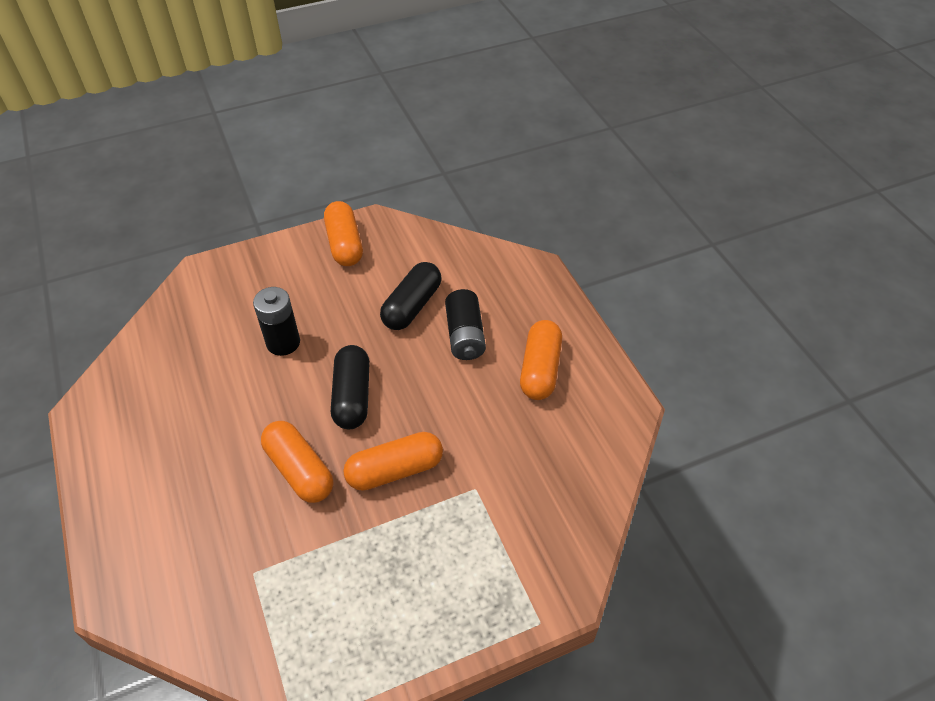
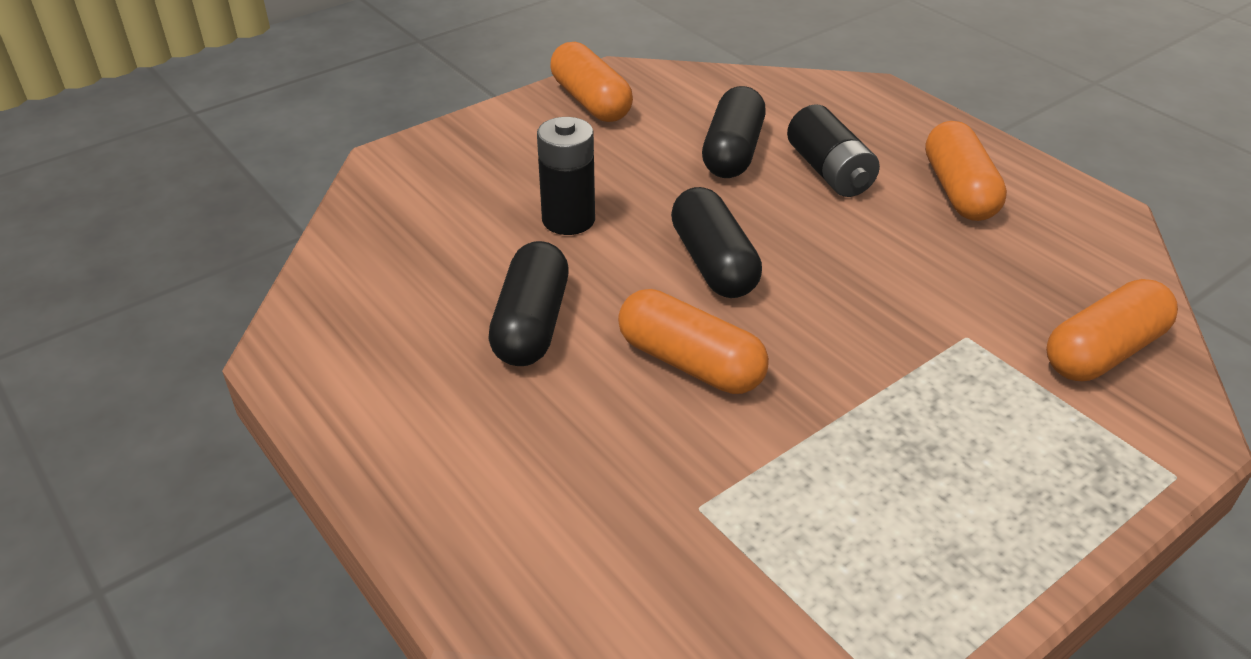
camera: 15 degrees left, 10 degrees down
(224, 420) = (531, 324): none -> black capsule
(395, 470) = (835, 336): orange capsule -> orange capsule (1103, 352)

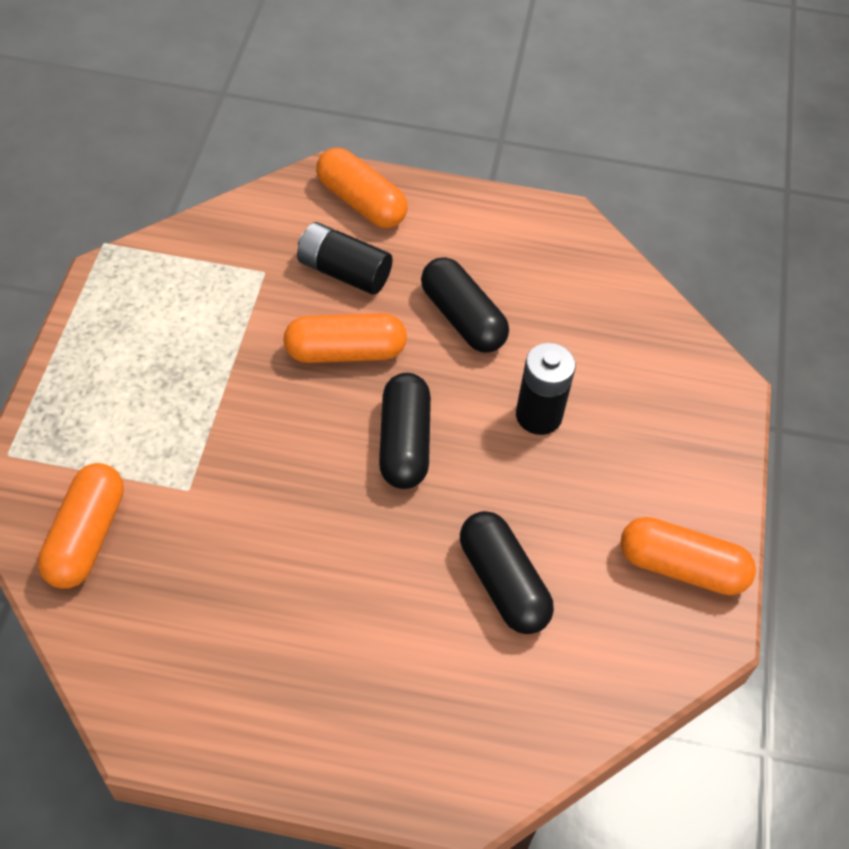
camera: 135 degrees right, 15 degrees up
(713, 263) = (404, 442): black capsule -> black capsule turned 60 degrees clockwise
(829, 171) = (406, 614): black battery -> black battery (344, 272)
(959, 191) = (283, 666): orange capsule -> orange capsule (361, 202)

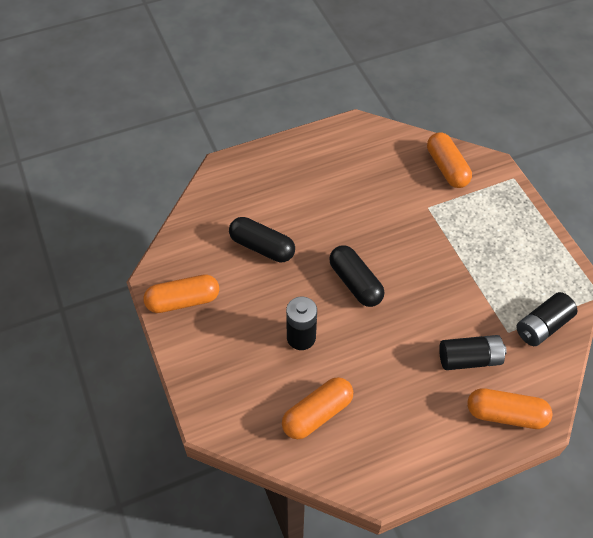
camera: 150 degrees right, 0 degrees up
(217, 253) = (542, 326): none -> black battery
(345, 352) = (424, 312): orange capsule -> orange capsule (317, 414)
(462, 318) = (383, 371): black capsule -> none

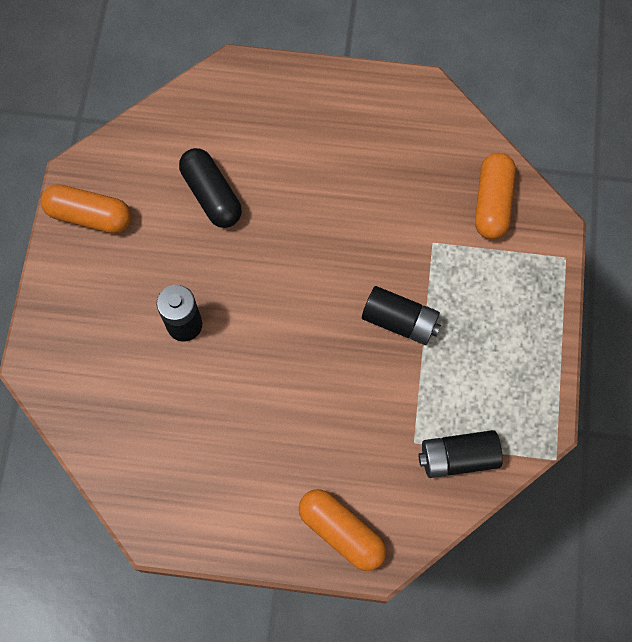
camera: 30 degrees right, 15 degrees up
(317, 414) = (146, 418): orange capsule -> none
(355, 283) = (284, 292): black capsule -> none
(469, 359) = (347, 449): black battery -> black battery (400, 321)

